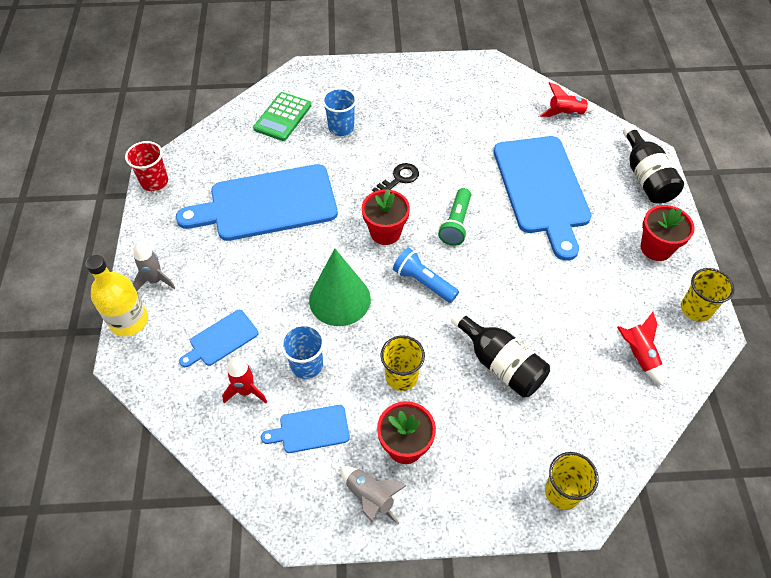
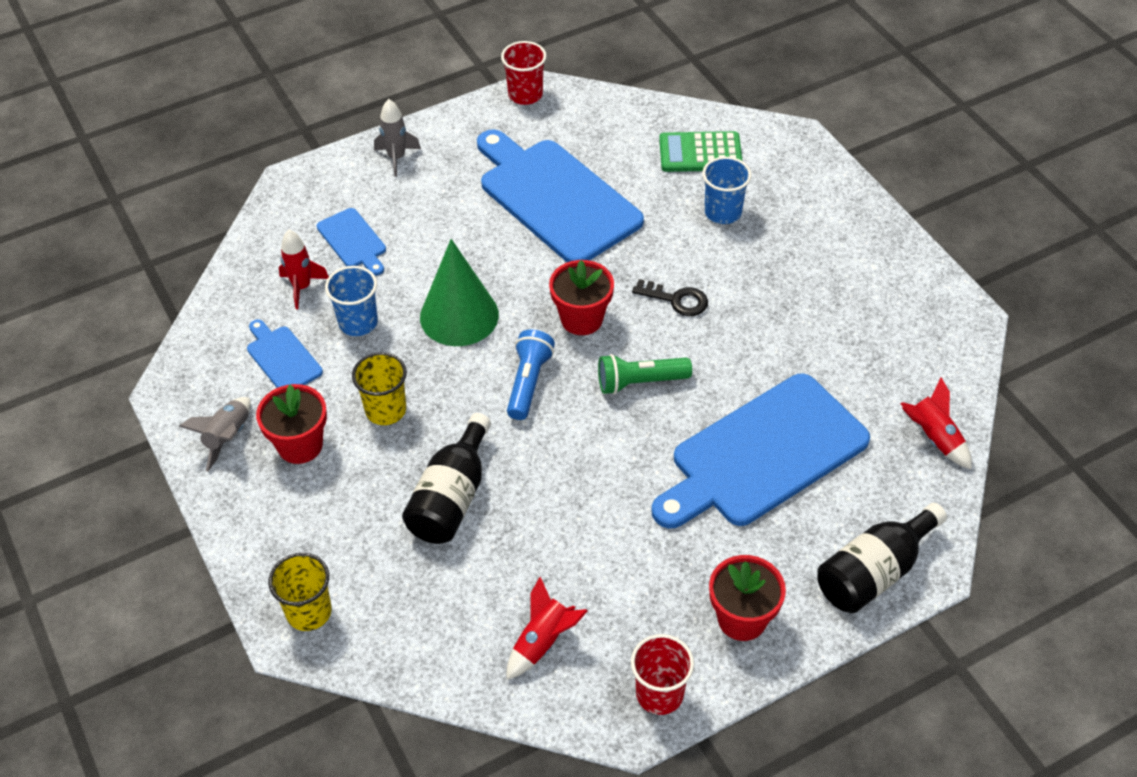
camera: 65 degrees right, 5 degrees down
(129, 320) = (337, 162): yellow bottle -> none
(221, 339) = (353, 241): blue cutting board -> blue cutting board turned 150 degrees counterclockwise
(695, 309) = (659, 694): yellow cup -> red cup

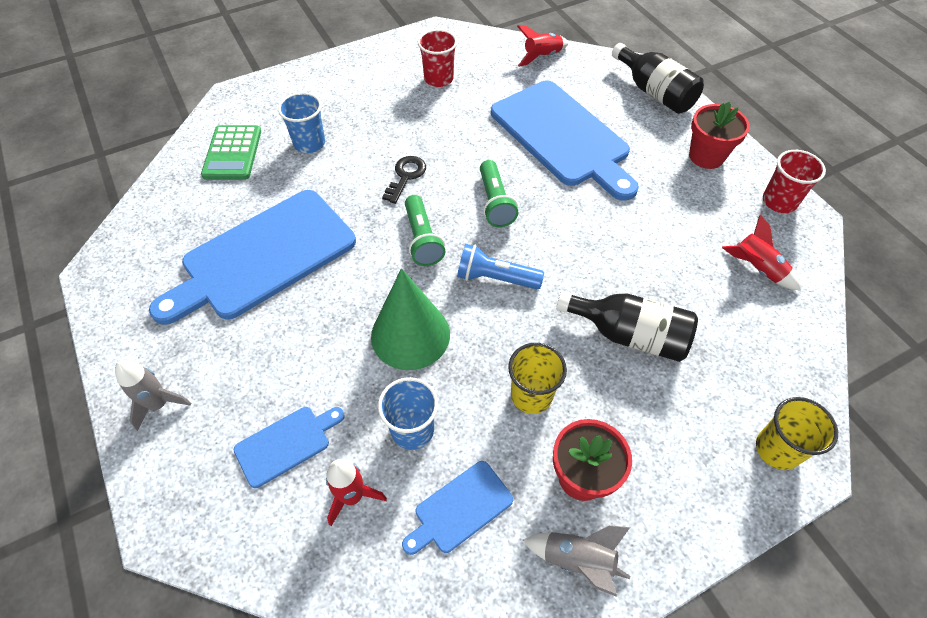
camera: 90 degrees left, 5 degrees up
(525, 95) = (99, 281): red cup -> red cup (438, 79)
(581, 319) = (422, 239): red flower pot -> green flashlight

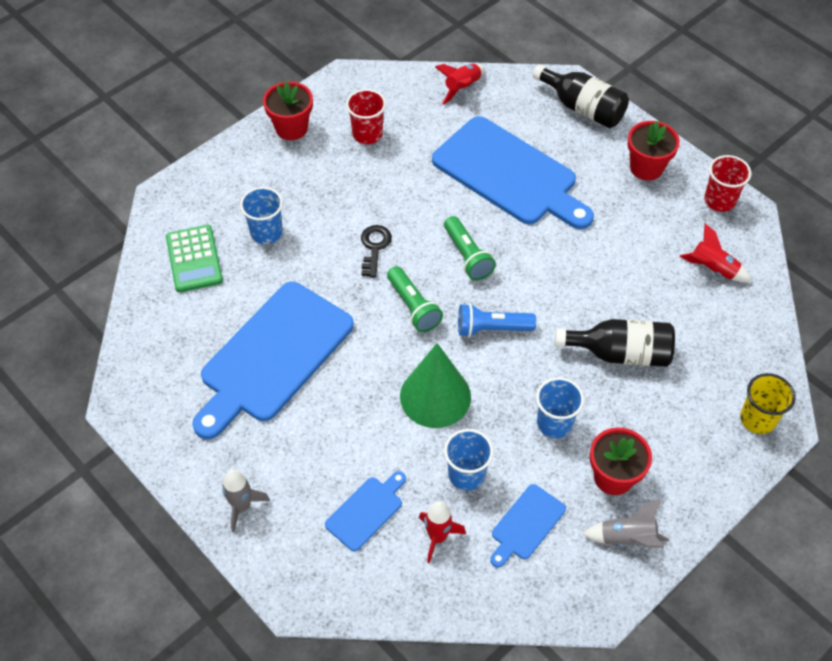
camera: 15 degrees left, 0 degrees up
(371, 62) = (291, 128): none -> red flower pot
(531, 395) = (554, 423): yellow cup -> blue cup

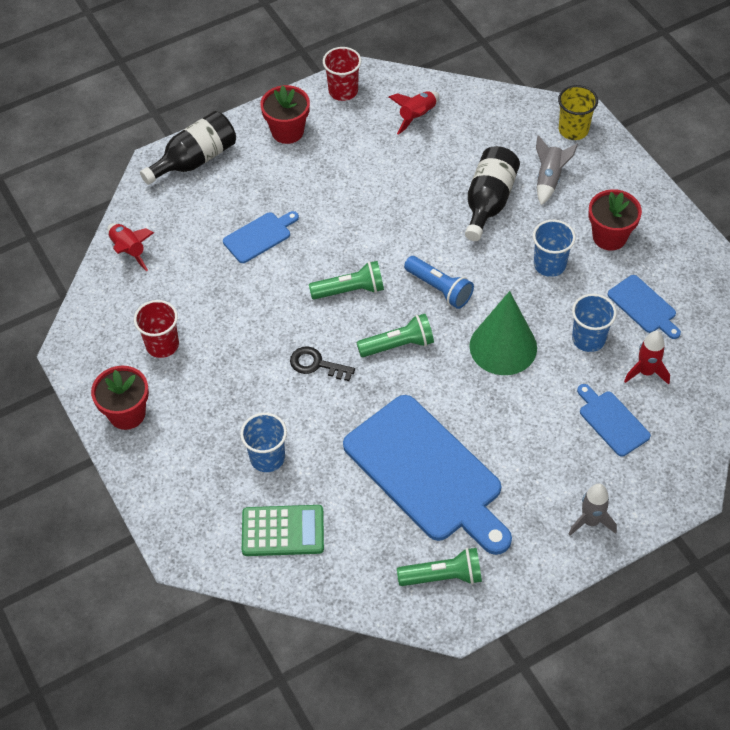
camera: 75 degrees left, 0 degrees up
(165, 388) = (443, 576): none -> green flashlight
(492, 329) = (439, 288): blue flashlight -> blue flashlight turned 60 degrees counterclockwise
(509, 174) = (259, 236): blue cutting board -> blue cutting board, size x0.45
(627, 538) = (666, 242): grey rocket -> grey rocket (549, 179)

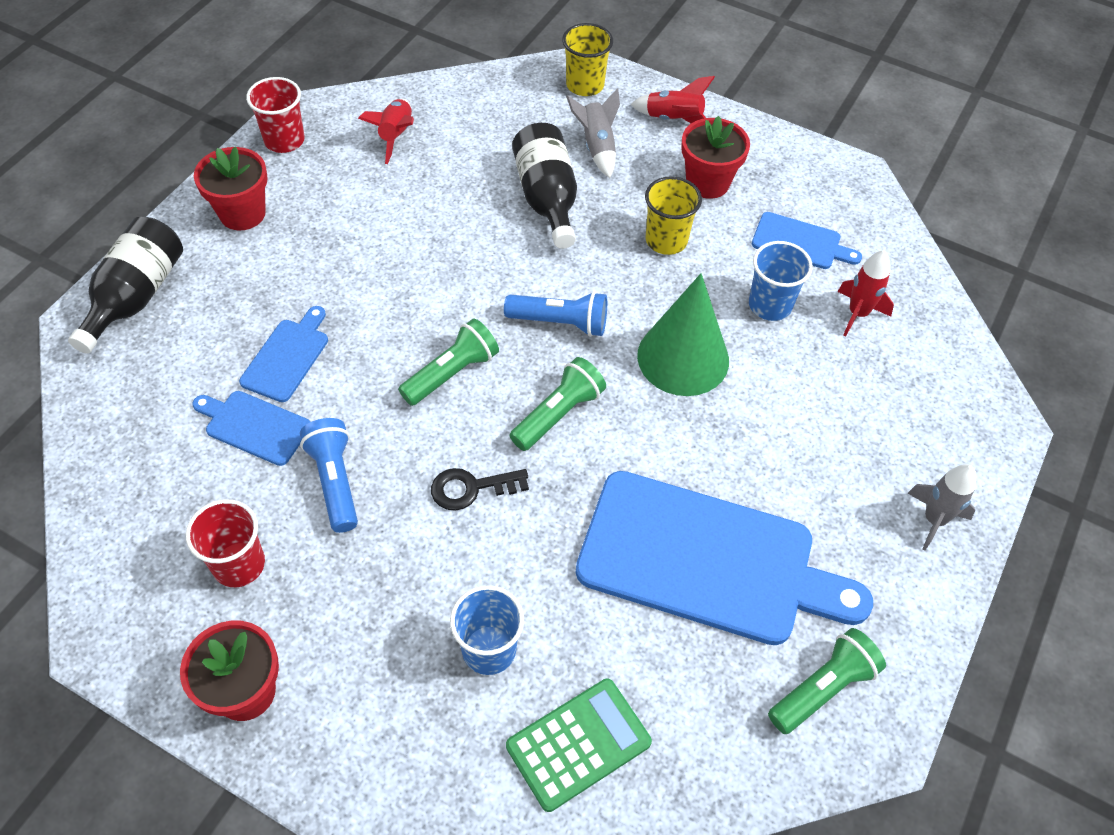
camera: 35 degrees left, 0 degrees up
(129, 250) = (109, 455): red rocket -> red rocket (673, 119)
(241, 323) = (335, 481): none -> blue flashlight
(549, 265) = (666, 240): blue cup -> yellow cup
(612, 421) = (865, 387): blue cutting board -> blue cutting board (254, 426)

